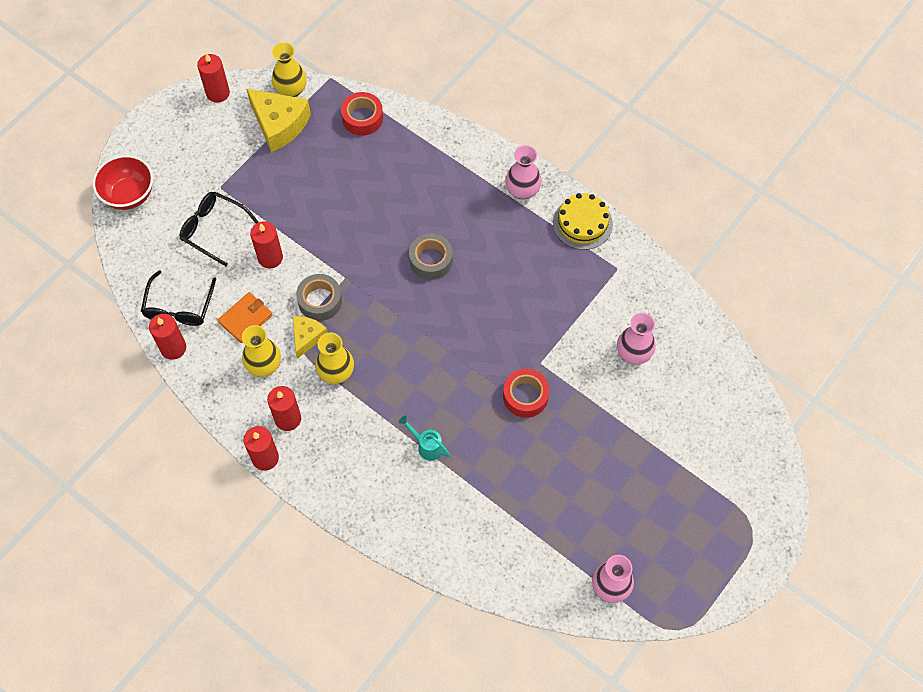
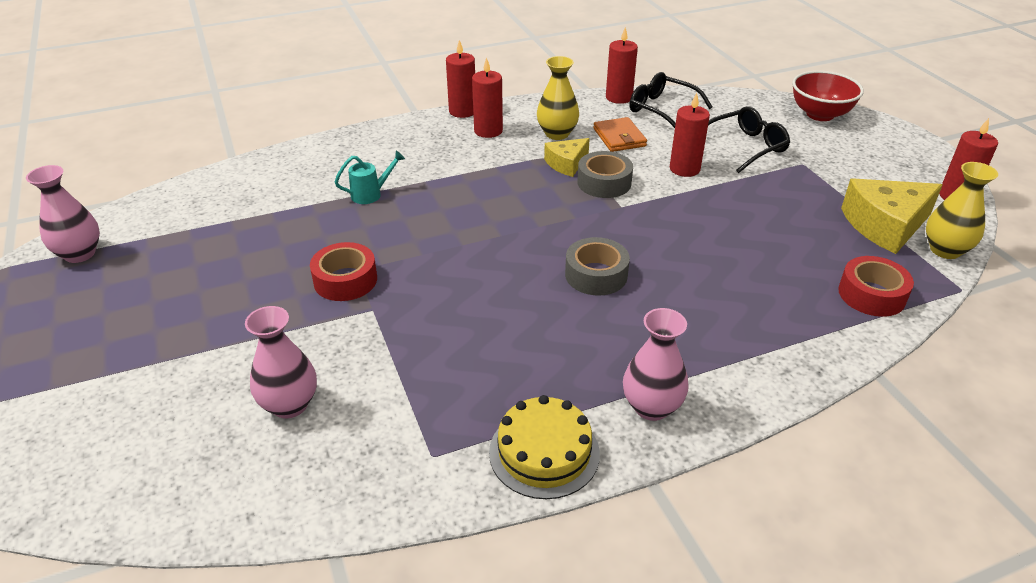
camera: 120 degrees right, 25 degrees down
(307, 337) = (566, 164): yellow cheese -> yellow cheese turned 90 degrees clockwise
(336, 372) = (509, 168): yellow vase -> none

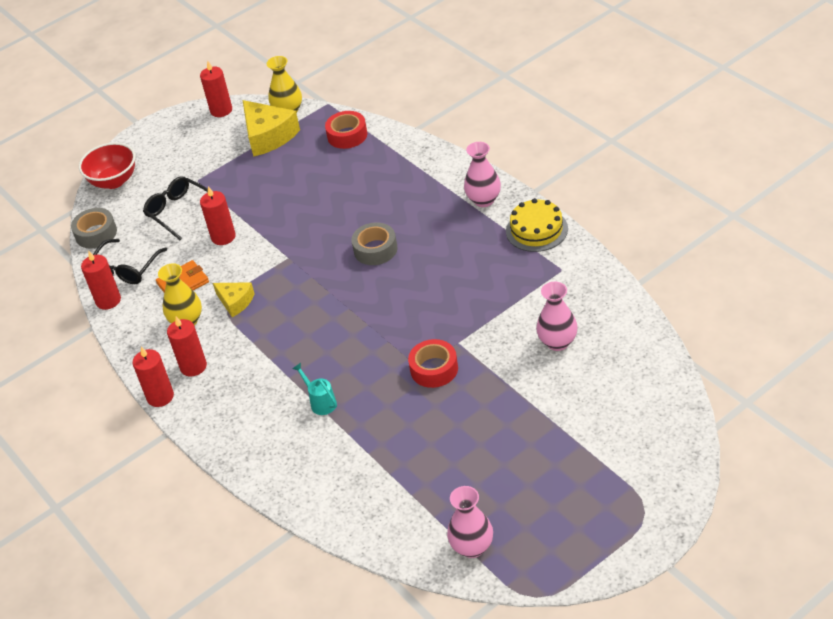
camera: 100 degrees left, 5 degrees up
(604, 183) = (257, 274): grey tape -> grey tape (96, 233)

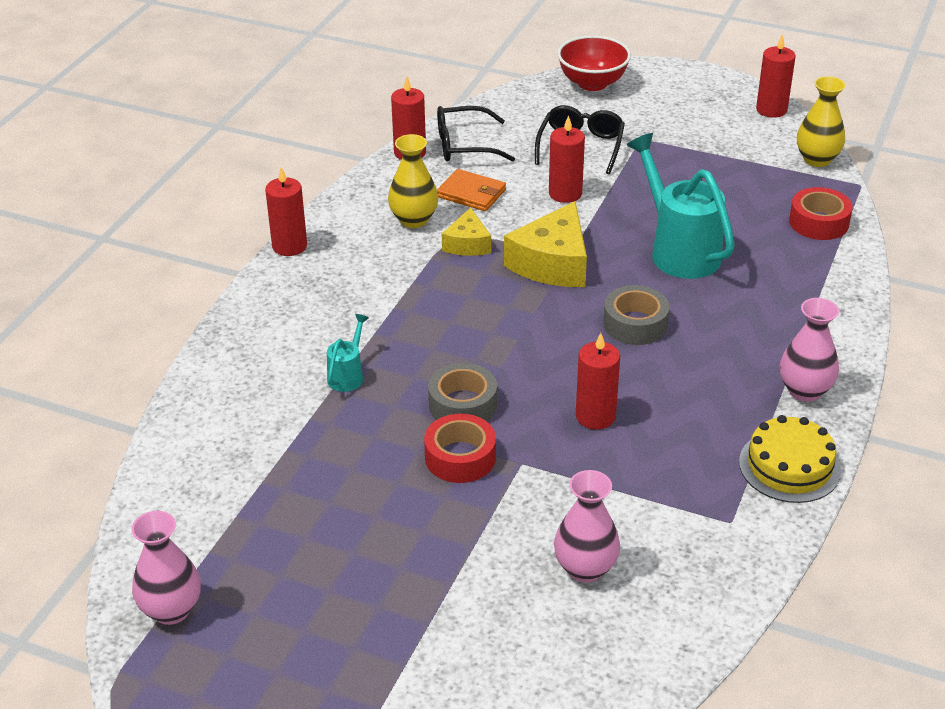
camera: 55 degrees right, 5 degrees down
(96, 233) = (503, 104): grey tape -> grey tape (462, 404)
(193, 366) = (348, 252): red candle -> red candle (595, 416)
(268, 136) = (760, 161): yellow cheese -> yellow cheese (552, 263)
(324, 205) = (679, 251): none -> turquoise watering can

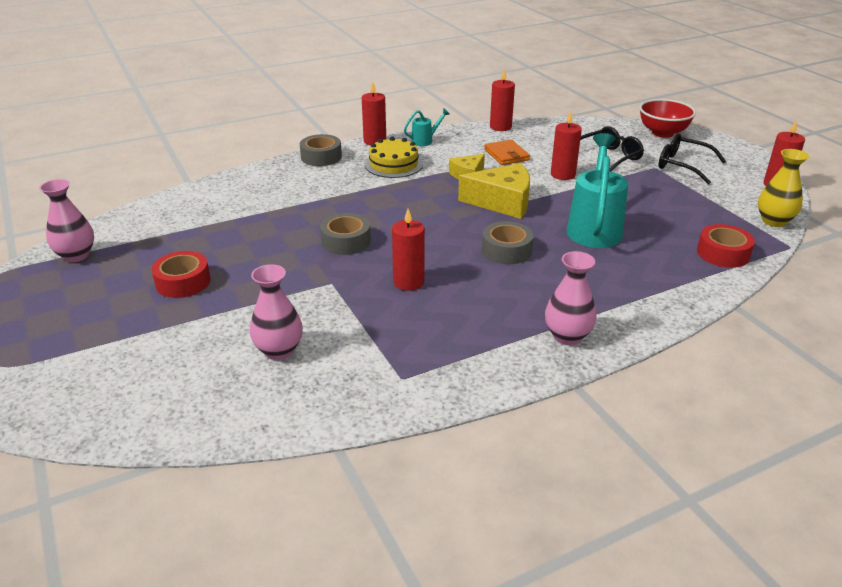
camera: 40 degrees right, 5 degrees down
(257, 303) = (321, 157): none -> grey tape
(348, 375) = (312, 203): turquoise watering can -> turquoise watering can (425, 141)
(414, 220) = (455, 154): yellow vase -> none
(460, 457) = (304, 263): red tape -> red tape (183, 282)
(464, 145) = (537, 134): black glasses -> black glasses (682, 165)
(552, 263) = (502, 202): yellow cheese -> yellow cheese turned 150 degrees counterclockwise
(789, 466) = (489, 371): yellow cake -> yellow cake (393, 164)

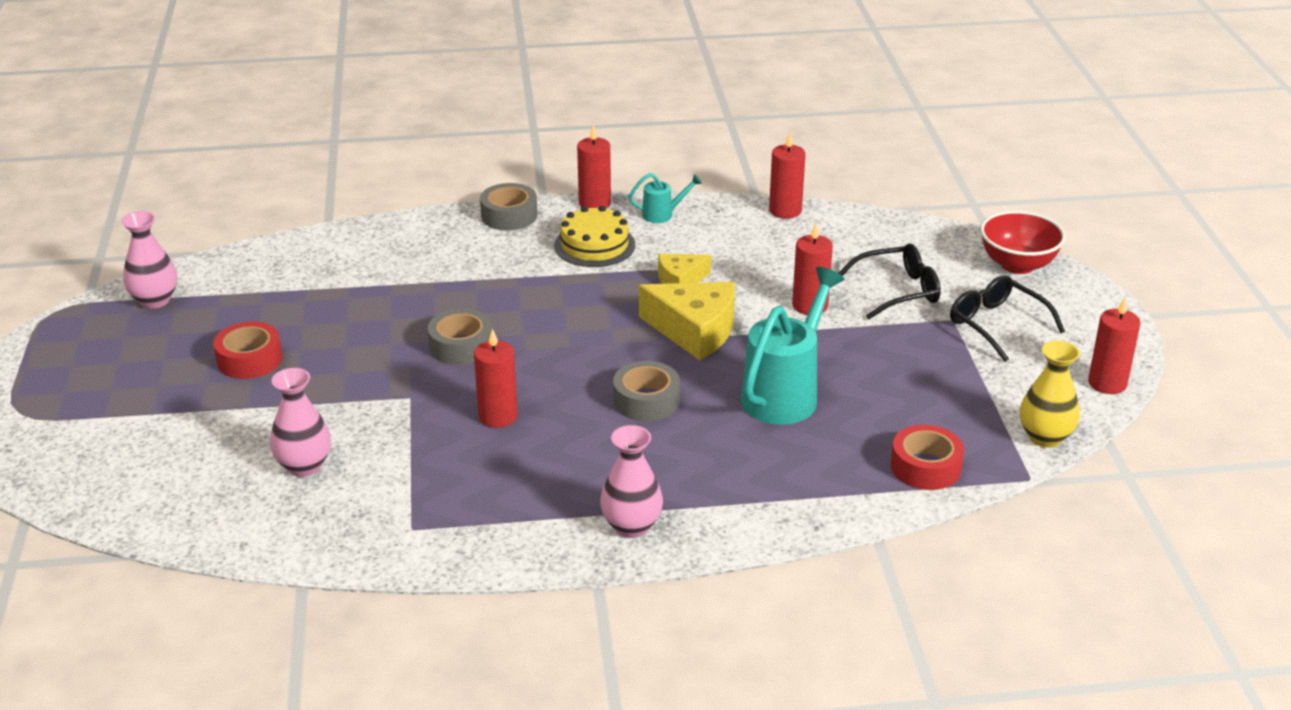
camera: 20 degrees right, 0 degrees up
(506, 155) = (757, 259): orange wallet -> none

